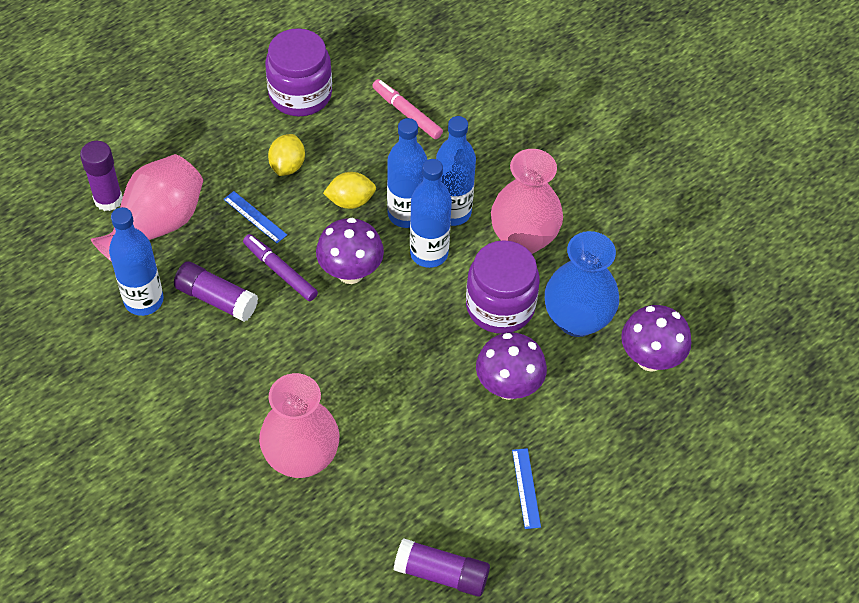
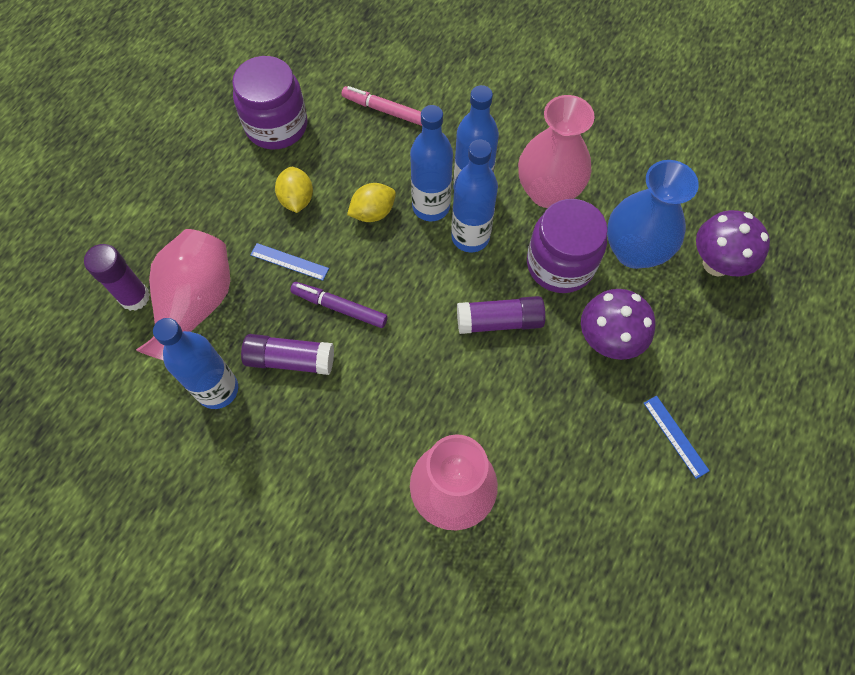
camera: 20 degrees left, 10 degrees up
(350, 272) = (407, 283): purple mushroom -> none
(442, 574) = (644, 560): purple glue stick -> purple glue stick (499, 321)

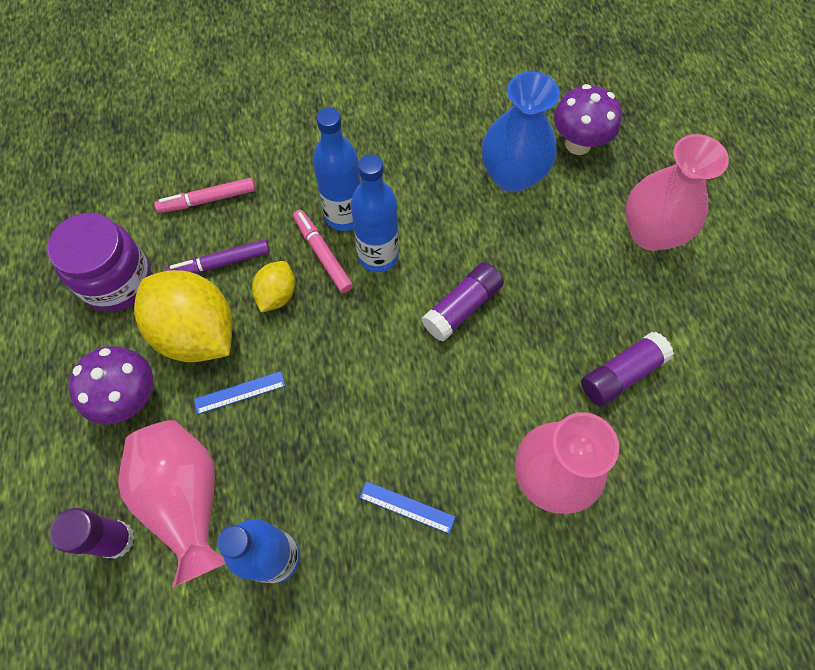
camera: 40 degrees left, 0 degrees up
(290, 360) = (318, 477): purple glue stick -> purple glue stick (621, 374)
(297, 199) = (197, 333): yellow lemon -> yellow lemon, size x1.98
(339, 307) = (321, 397): purple marker -> purple marker (220, 263)
(431, 207) = (323, 254): blue bottle -> pink marker
(548, 191) = (407, 175): pink vase -> pink vase (650, 233)
(560, 264) = (467, 226): purple jar -> none
(607, 340) = (555, 260): purple mushroom -> purple mushroom (130, 398)
(675, 436) = (664, 295): blue ruler -> blue ruler (407, 507)

